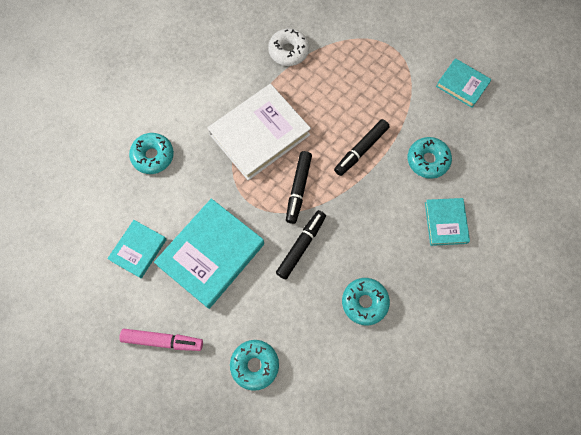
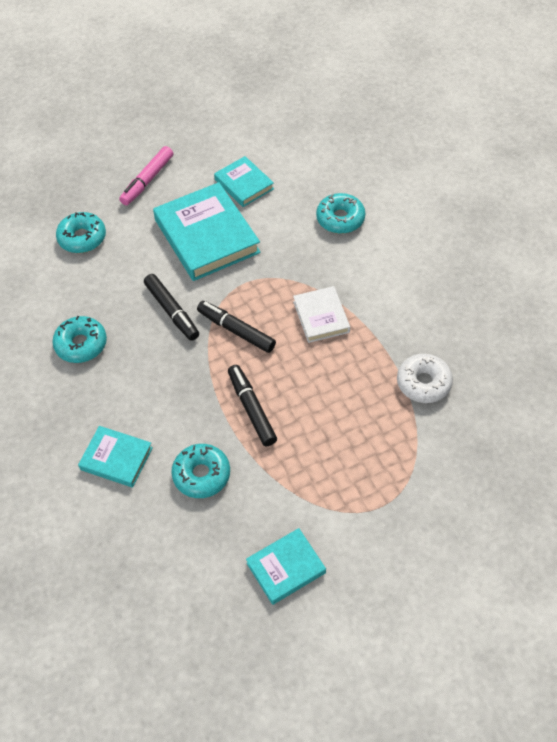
camera: 115 degrees right, 15 degrees down
(259, 134) = (321, 317): white book -> white book, size x0.55

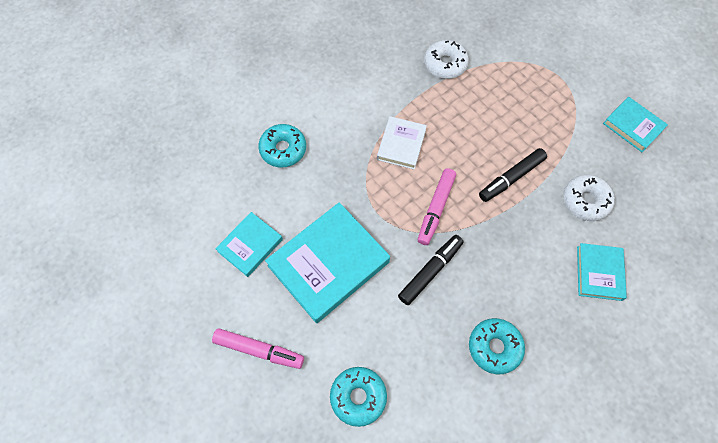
camera: 105 degrees left, 10 degrees up
(201, 475) = (585, 201): turquoise donut -> white donut
(236, 330) = (436, 209): black marker -> pink marker
(321, 317) = (401, 144): white book -> white book turned 45 degrees counterclockwise

